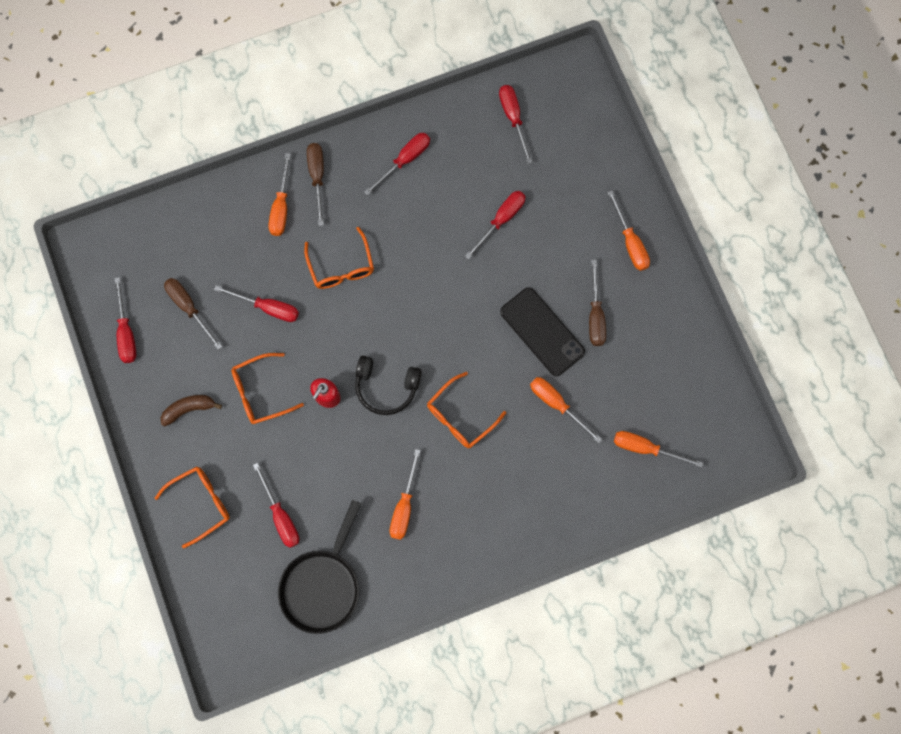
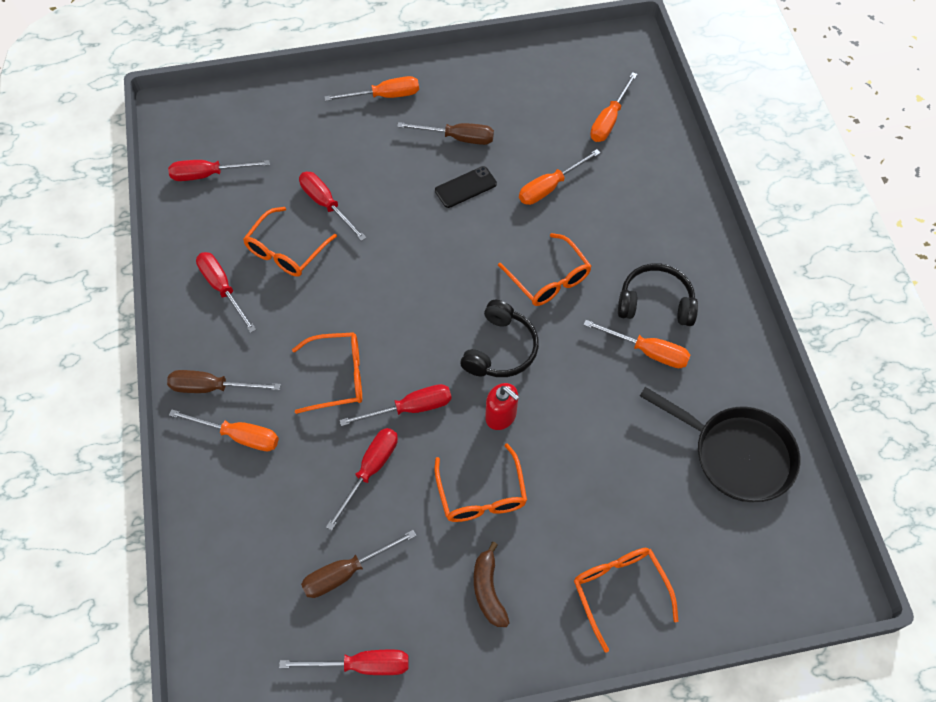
camera: 80 degrees left, 15 degrees down
(280, 515) = (645, 491): red screwdriver -> red screwdriver (410, 408)
(449, 199) = (286, 251): none -> orange glasses
(453, 509) = (655, 302): none -> black headphones
(542, 332) = (465, 187): black phone -> black phone, size x0.58

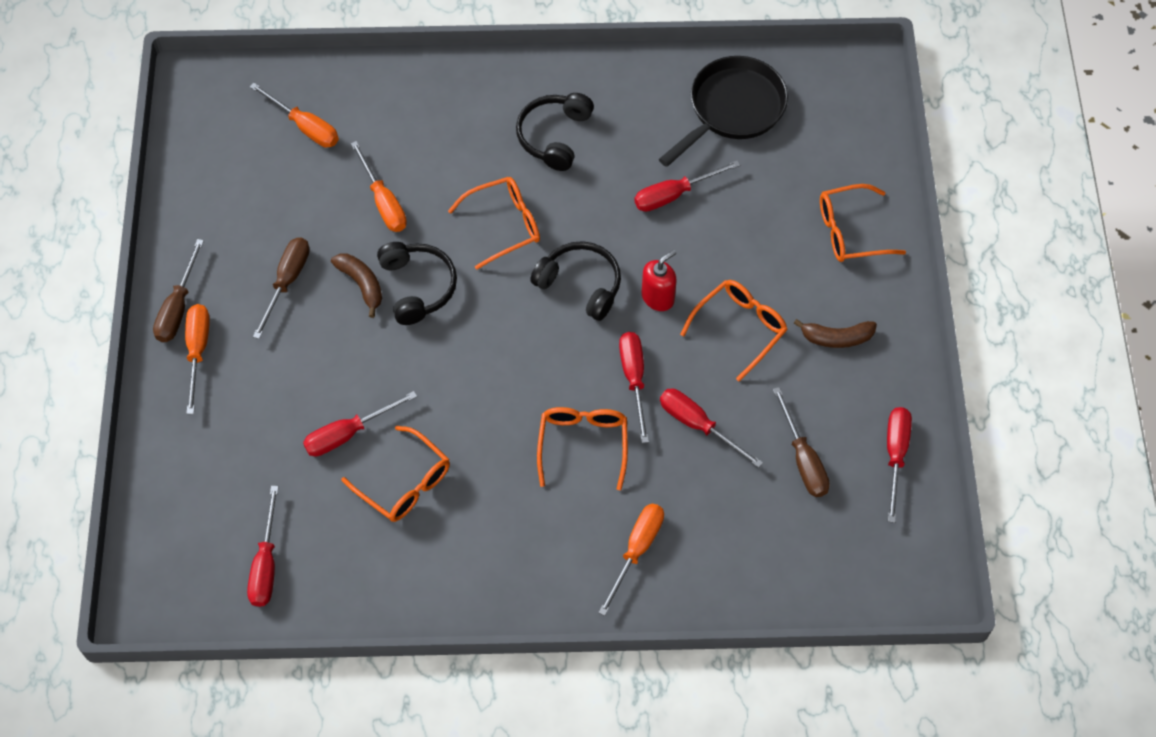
camera: 80 degrees left, 0 degrees up
(212, 387) = (572, 574): brown screwdriver -> brown screwdriver (178, 307)
(223, 288) = (442, 557): red screwdriver -> red screwdriver (674, 194)
(465, 187) = (361, 284): black phone -> brown banana
(472, 226) = (418, 287): none -> black headphones
(481, 494) = (740, 328): orange glasses -> orange glasses turned 45 degrees counterclockwise
(647, 351) = (609, 156): orange screwdriver -> none

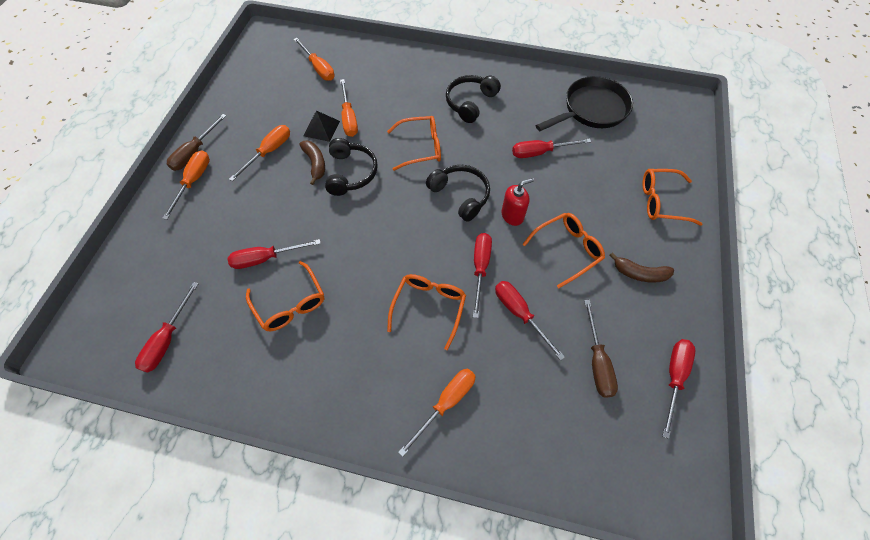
camera: 15 degrees right, 0 degrees up
(287, 282) = (269, 152): brown screwdriver -> orange screwdriver
(349, 227) = (321, 128): none -> black pyramid

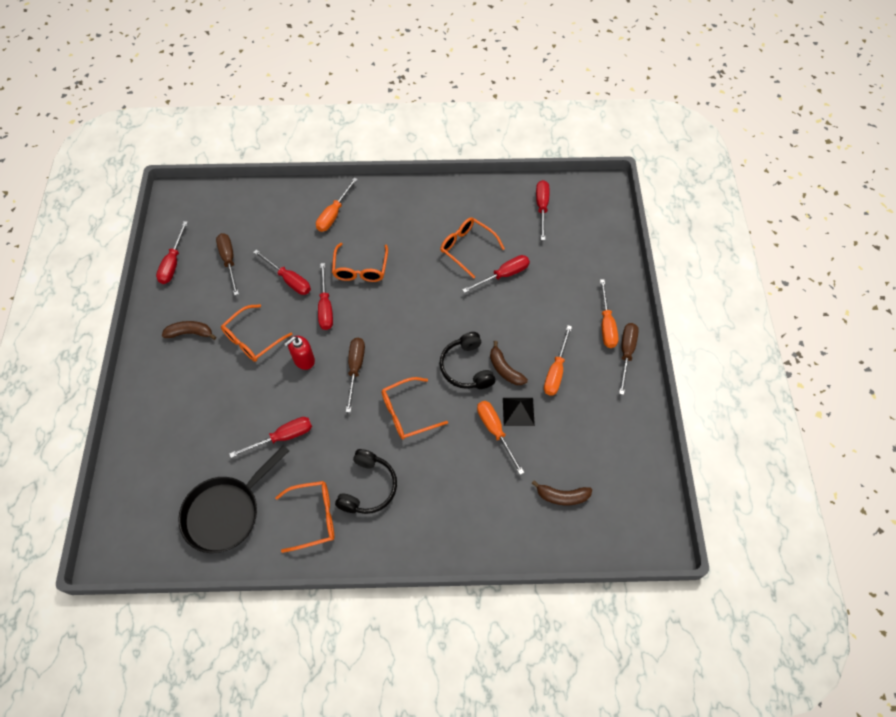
camera: 165 degrees right, 0 degrees up
(318, 68) = (562, 496): orange screwdriver -> brown banana
(460, 195) = (355, 369): black headphones -> brown screwdriver
(661, 201) = (161, 408): orange glasses -> orange glasses (313, 517)

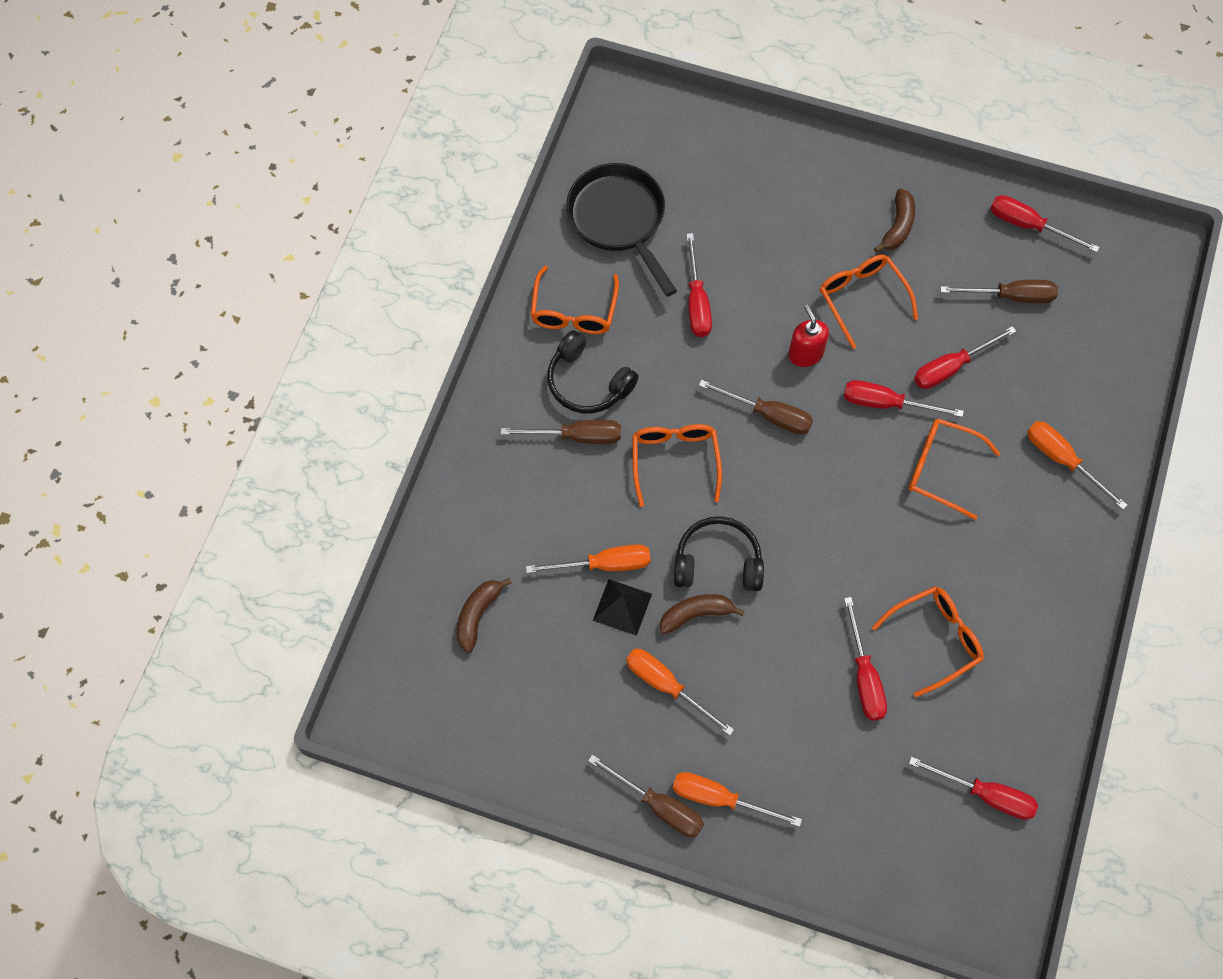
camera: 110 degrees right, 5 degrees up
(412, 480) = (576, 436): none -> brown screwdriver

